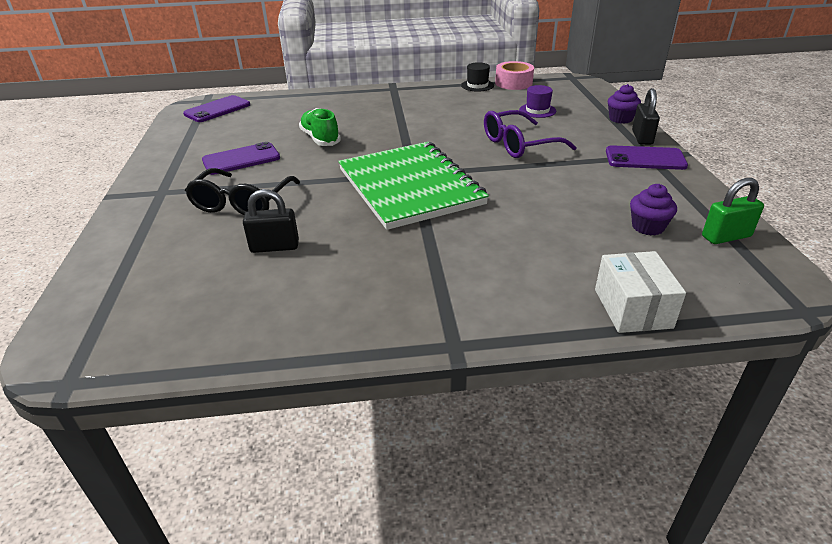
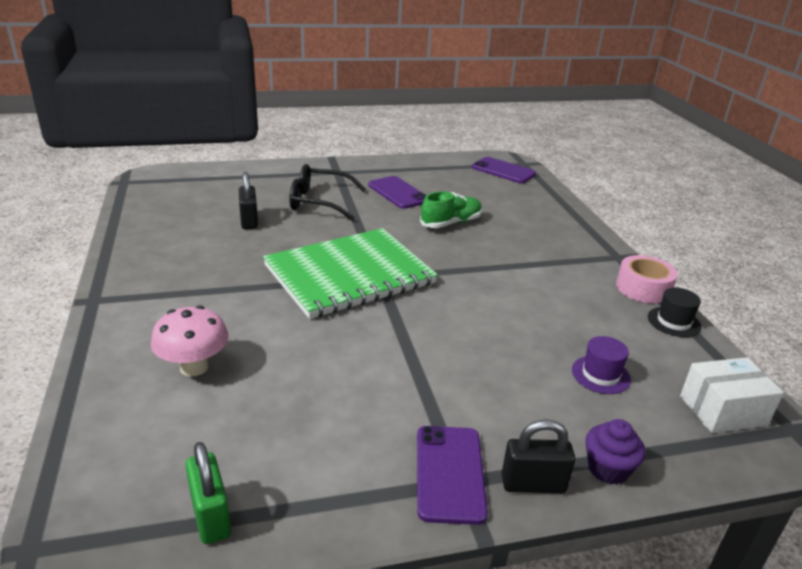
camera: 80 degrees right, 5 degrees down
(513, 83) = (709, 357): pink tape -> pink tape (643, 288)
(518, 144) = (470, 350): purple glasses -> none
(567, 259) = (194, 367): none -> pink mushroom
(632, 308) = (97, 401): white box -> white box (722, 410)
(647, 227) = (247, 440): purple cupcake -> none

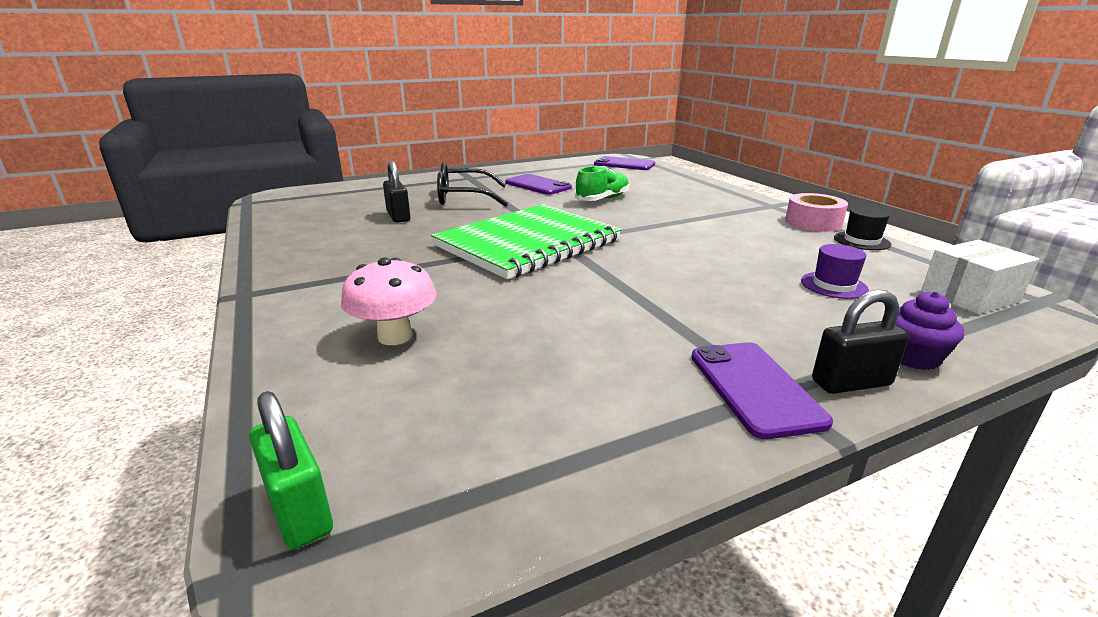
camera: 10 degrees left, 5 degrees down
(211, 516) = (493, 482): green padlock -> green padlock (299, 510)

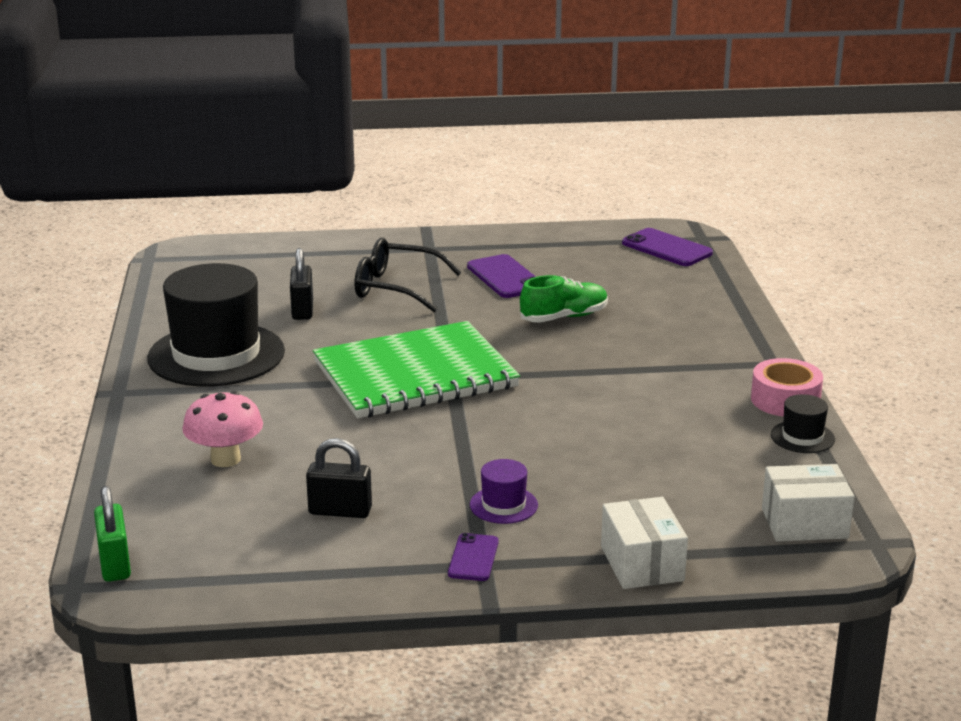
camera: 20 degrees right, 0 degrees up
(337, 253) = (216, 355): none -> black hat
(754, 388) = (473, 558): purple phone -> purple phone, size x0.61
(834, 285) = (679, 485): purple hat -> purple hat (503, 505)
(851, 383) = (556, 570): black padlock -> black padlock (340, 511)
(912, 357) = (642, 563): purple cupcake -> white box

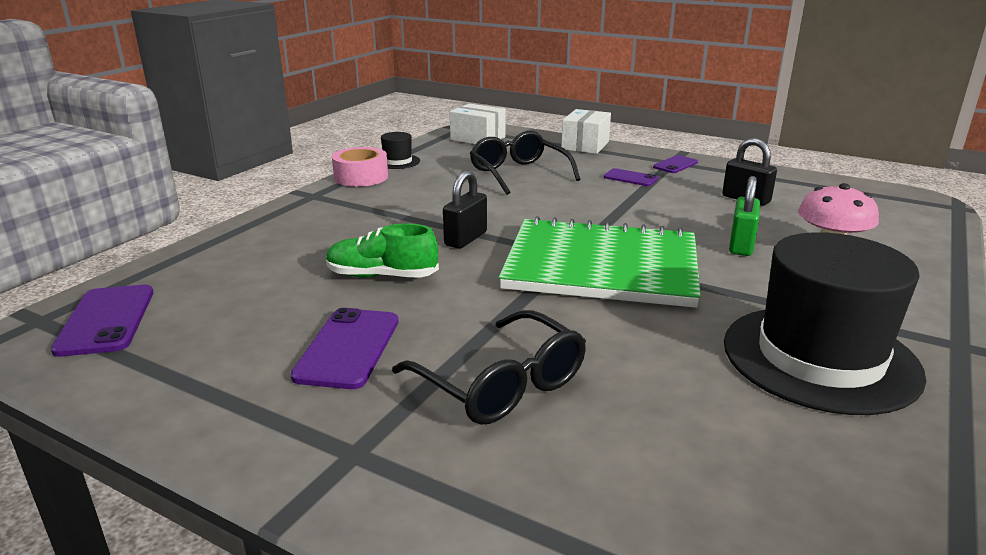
camera: 145 degrees left, 0 degrees up
(115, 564) = (928, 211): green padlock -> green padlock (741, 245)
(302, 310) = (665, 392): black padlock -> black padlock (466, 239)
(503, 505) = (630, 178): purple hat -> purple phone
(639, 466) = (518, 173): none -> black glasses

